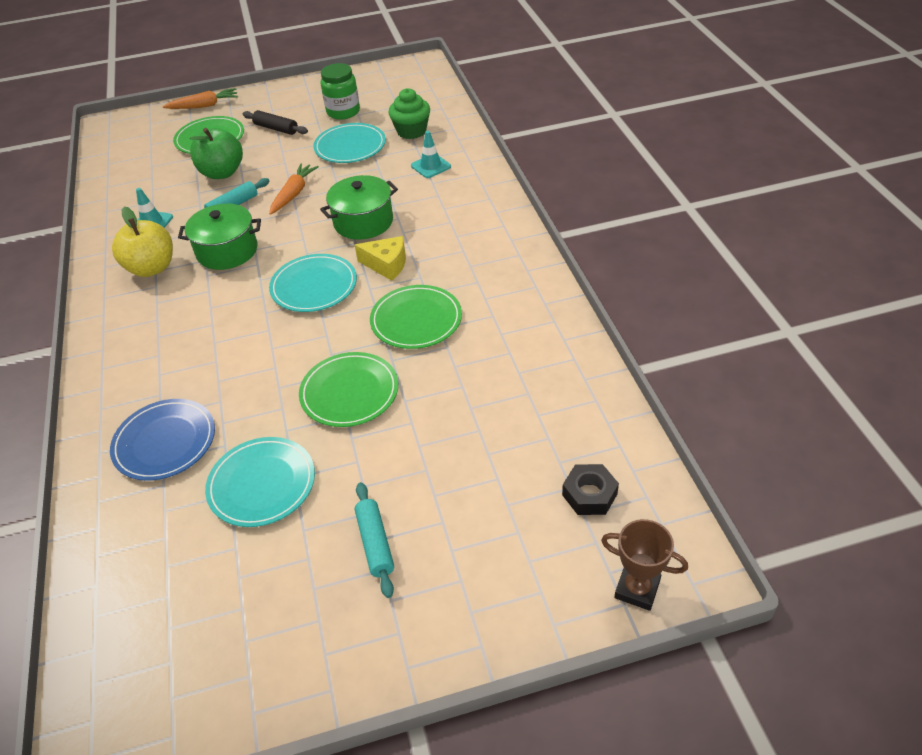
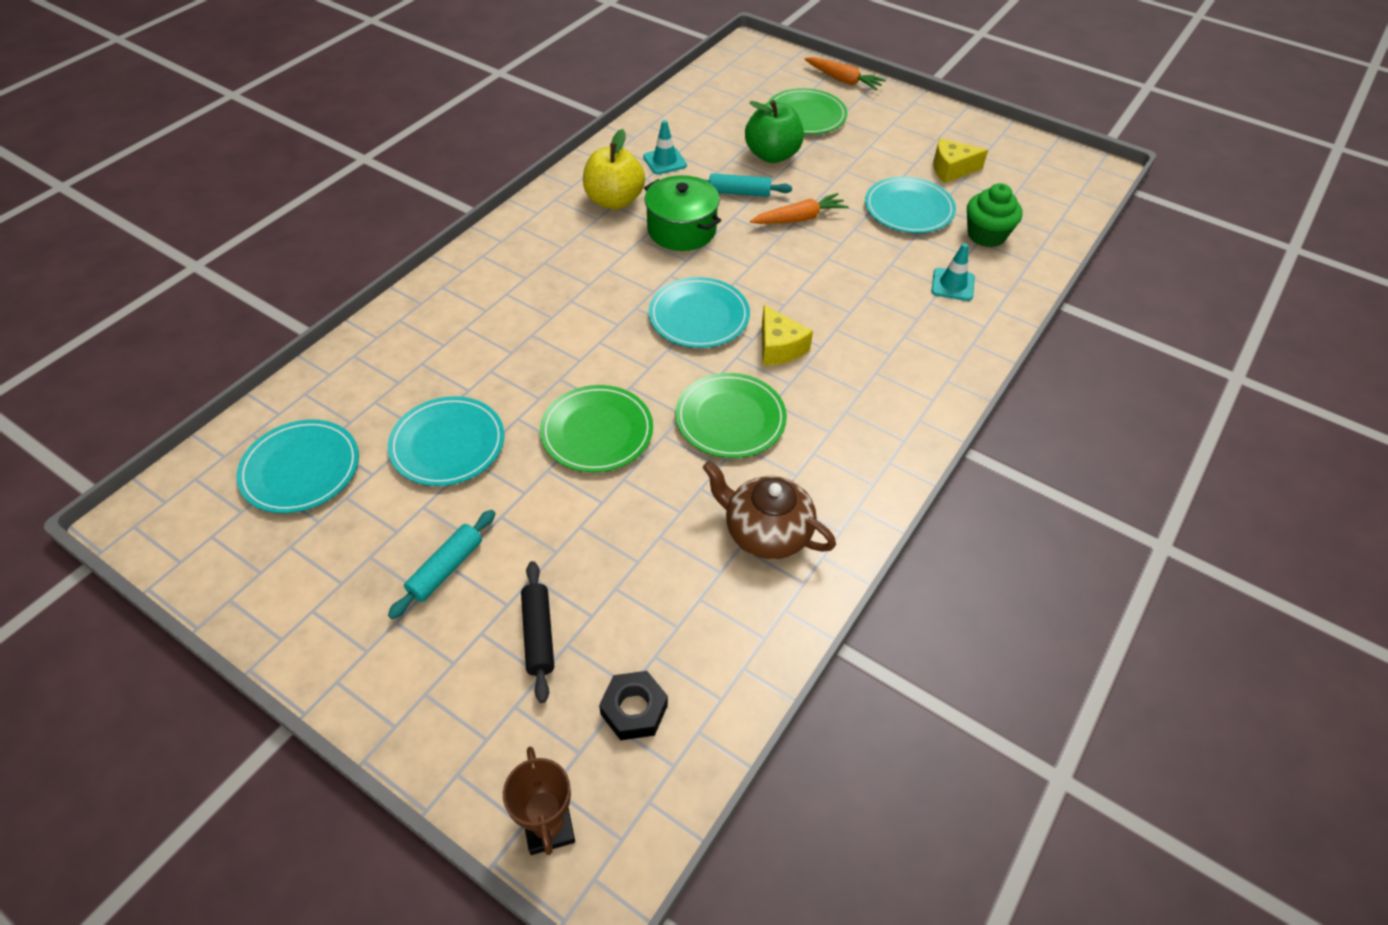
camera: 45 degrees right, 5 degrees up
(165, 442) = (440, 350): blue plate -> none
(174, 596) = (300, 469): none -> turquoise plate
(276, 128) = (871, 144): black rolling pin -> black rolling pin (538, 635)
(343, 112) = (951, 169): green jar -> yellow cheese
(363, 222) = (817, 291): green pot -> none
(521, 354) = (766, 532): none -> brown teapot

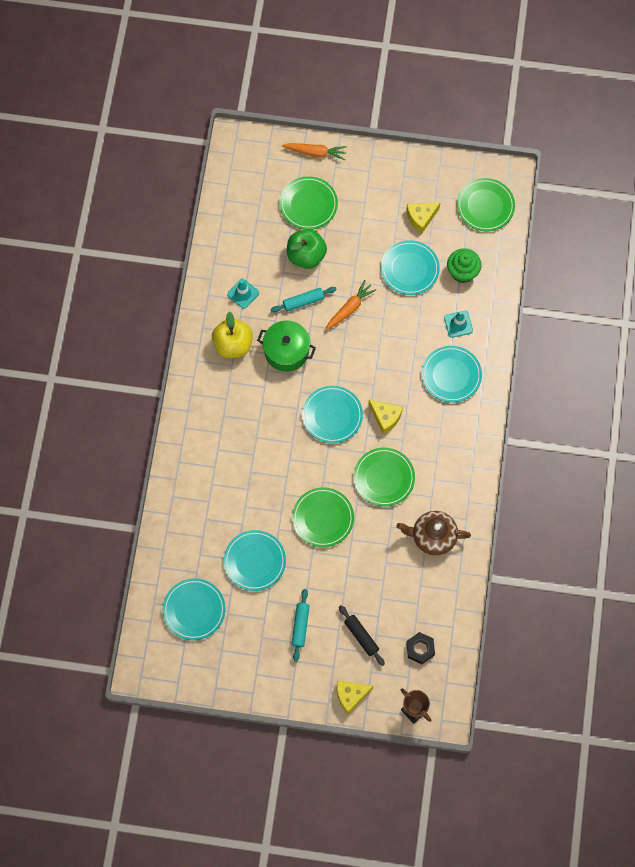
camera: 25 degrees left, 20 degrees up
(446, 733) = (351, 696): none -> yellow cheese
(912, 336) = (451, 375): none -> turquoise plate
(1050, 185) = (485, 206): none -> green plate

